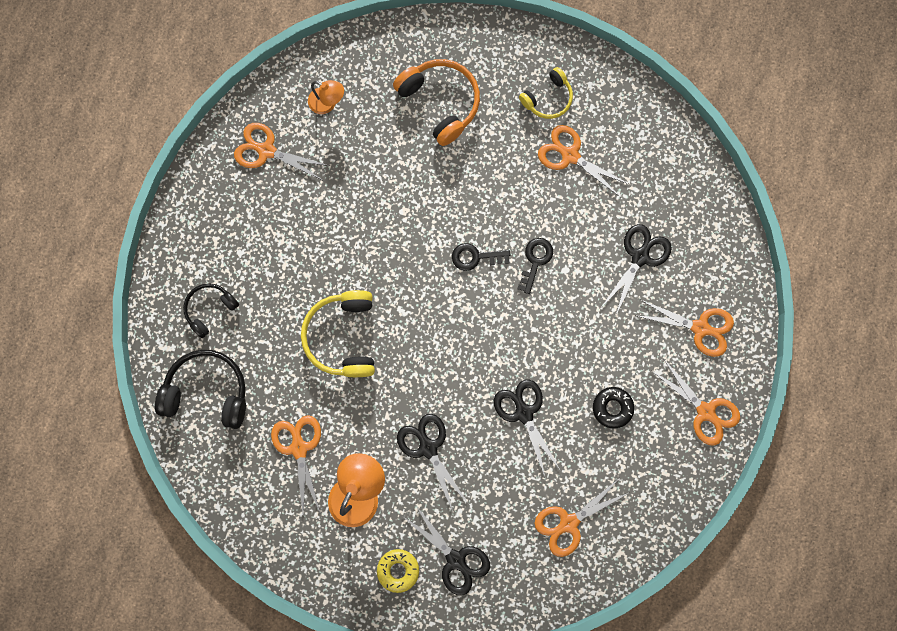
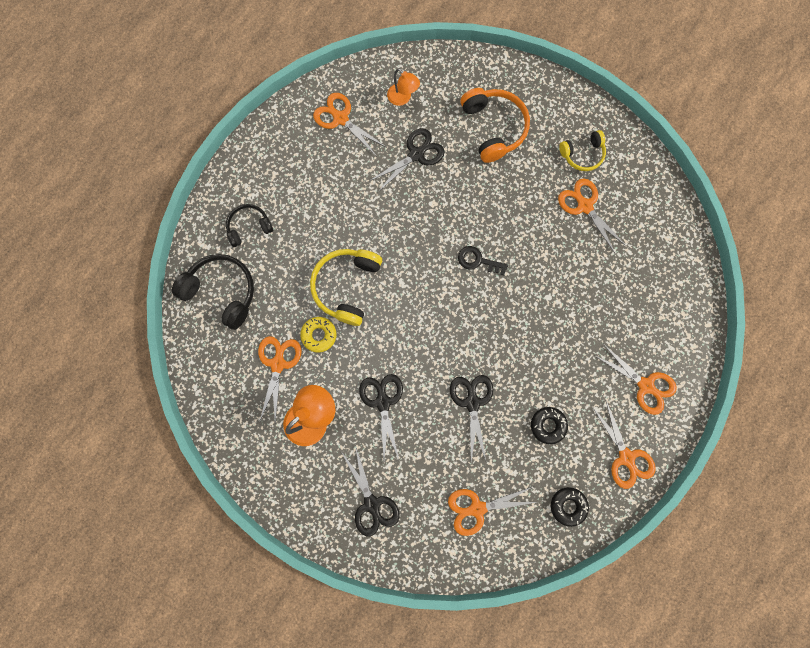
camera: 20 degrees right, 0 degrees up
(398, 570) = (321, 494): yellow donut -> yellow donut (319, 335)
(535, 260) = (526, 281): black key -> none
(640, 257) = (614, 308): black scissors -> black scissors (416, 154)
(662, 485) = (568, 505): none -> black donut

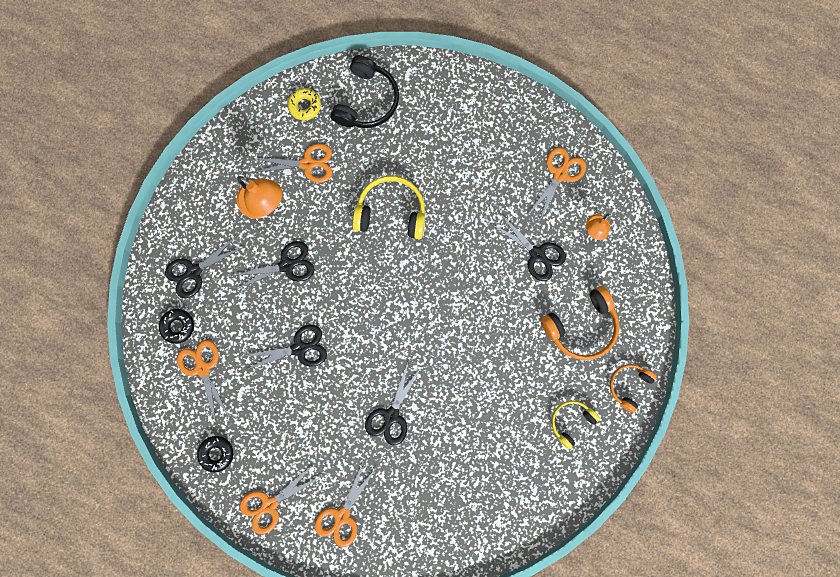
camera: 80 degrees right, 0 degrees up
(249, 227) = (433, 111): black headphones -> none
(319, 335) = (340, 195): yellow donut -> yellow donut (304, 106)
(477, 261) = (439, 332): black key -> none
(548, 425) = (289, 424): black donut -> black donut (177, 326)
(553, 321) = (391, 415): none -> black scissors
(555, 97) = (629, 385): none -> orange headphones
(582, 154) = (571, 422): yellow headphones -> yellow headphones turned 75 degrees clockwise
(584, 206) = (516, 431): orange scissors -> none

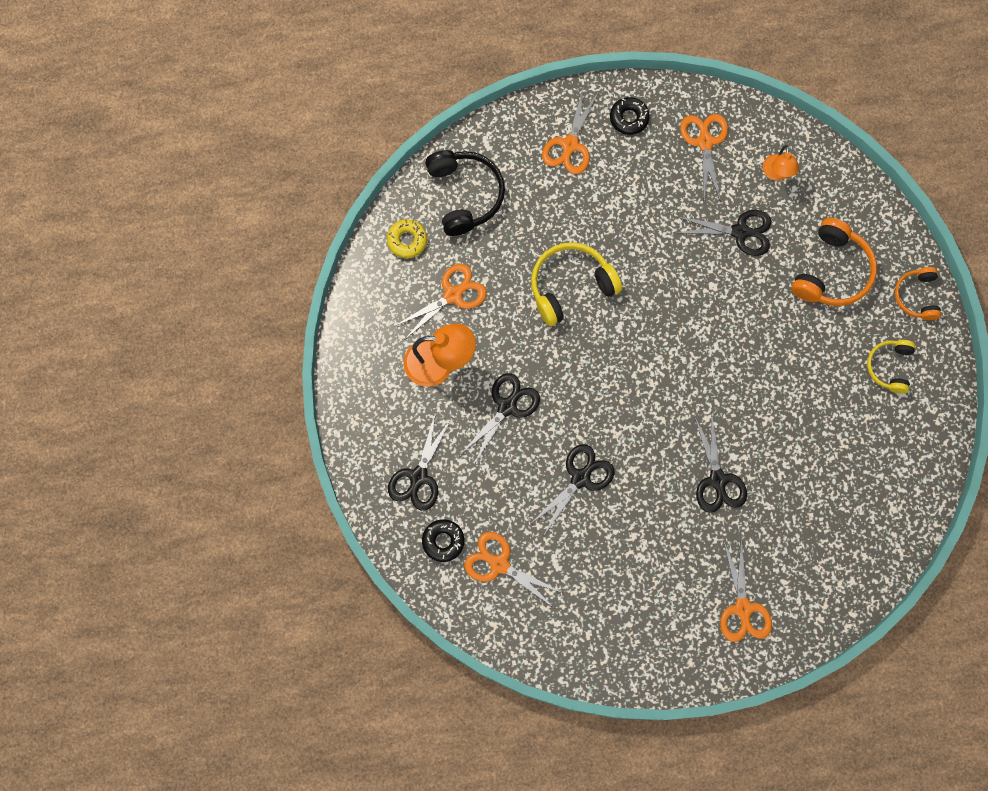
camera: 35 degrees left, 5 degrees down
(216, 453) = (576, 637): black donut -> black donut (629, 118)
(269, 504) = (665, 648): orange scissors -> orange scissors (570, 145)

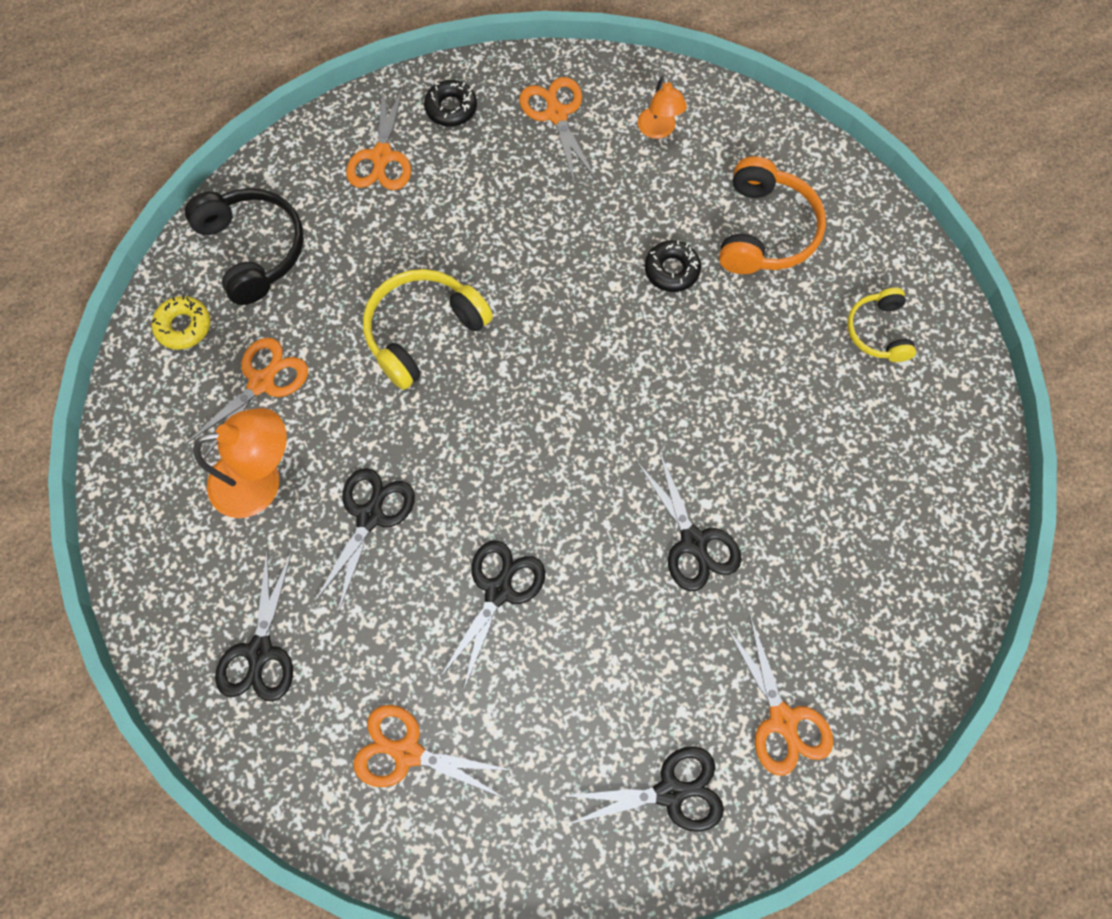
camera: 15 degrees left, 5 degrees down
(443, 541) = (315, 739): black donut -> black donut (671, 270)
(740, 232) = (632, 210): black scissors -> black scissors (670, 792)
(916, 296) = (883, 235): orange headphones -> none

